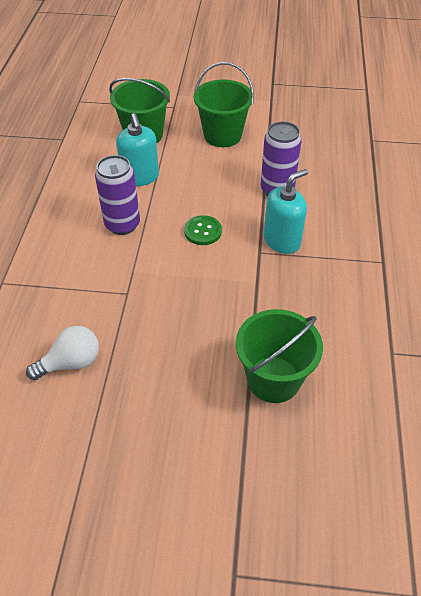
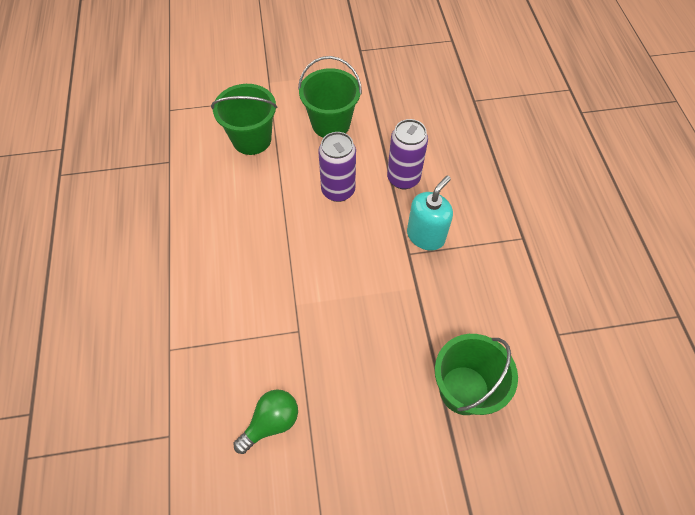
camera: 15 degrees left, 10 degrees up
(71, 362) = (271, 422): white light bulb -> green light bulb
(122, 225) = (267, 253): purple can -> purple can (338, 190)
(140, 177) = (265, 192): turquoise soap dispenser -> none
(203, 231) = (348, 242): green button -> none

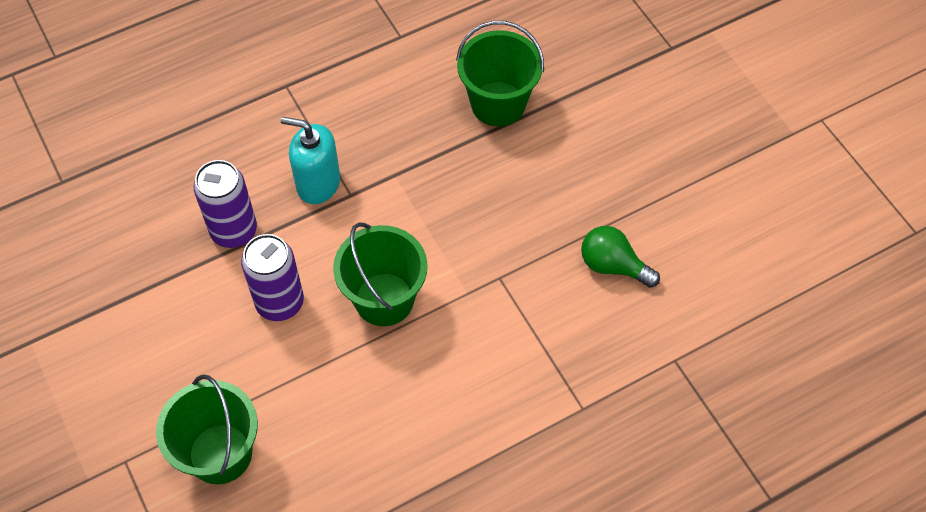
camera: 110 degrees left, 0 degrees up
(331, 124) = (158, 353): green bucket -> green bucket (384, 299)

